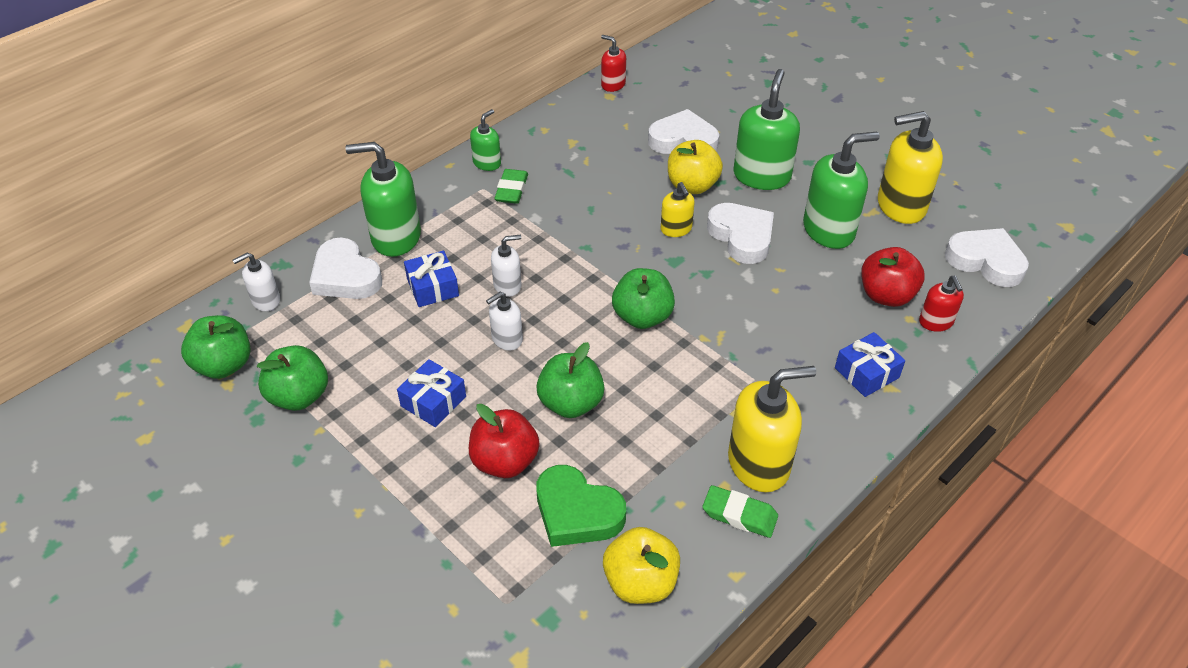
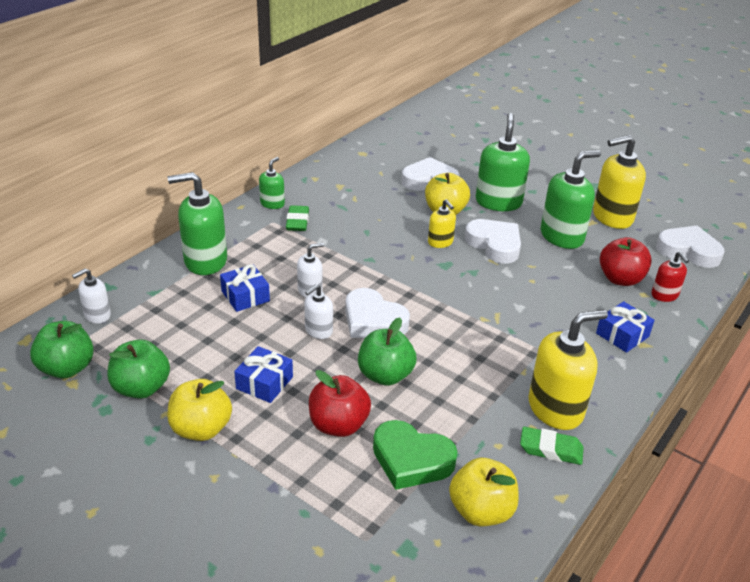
camera: 10 degrees left, 10 degrees down
(345, 276) = (166, 292): white heart -> white heart (373, 320)
(354, 452) = (201, 429): none -> yellow apple
(613, 84) = (363, 145): red soap dispenser -> none
(642, 317) = (429, 307): green apple -> none

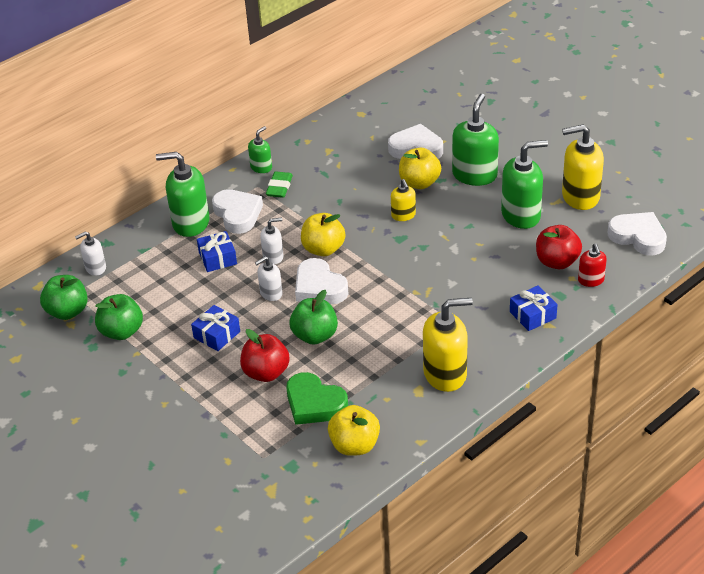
camera: 15 degrees right, 5 degrees up
(201, 429) = (161, 367): yellow apple -> yellow apple (323, 249)
(494, 244) = (453, 220): white heart -> white heart (237, 214)
(550, 449) = (427, 405): green eraser -> none

